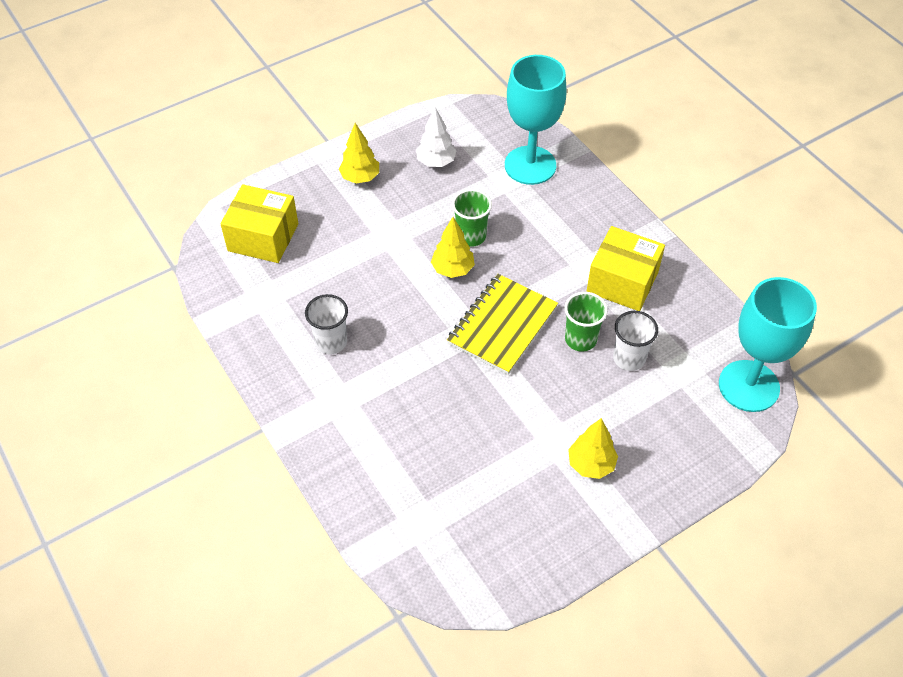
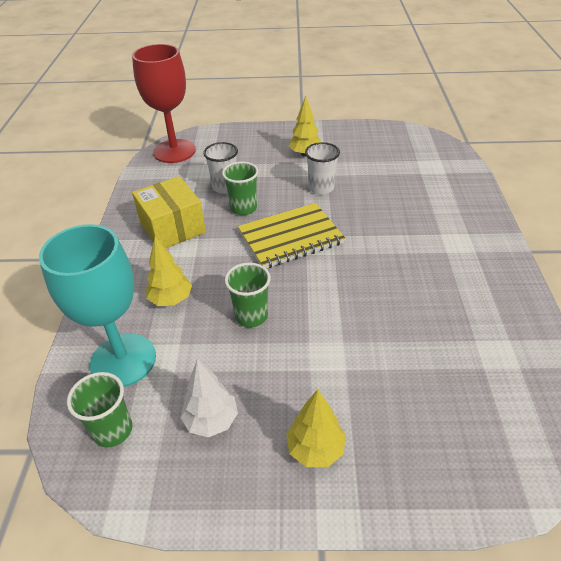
camera: 145 degrees left, 10 degrees down
(263, 237) = (479, 426): yellow box -> none
(331, 342) = (444, 284): white cup -> white cup (321, 188)
(452, 269) = (293, 295): yellow tree -> yellow tree (171, 300)
(490, 131) = (113, 430): none -> green cup
(748, 386) = (174, 151): turquoise goblet -> red goblet

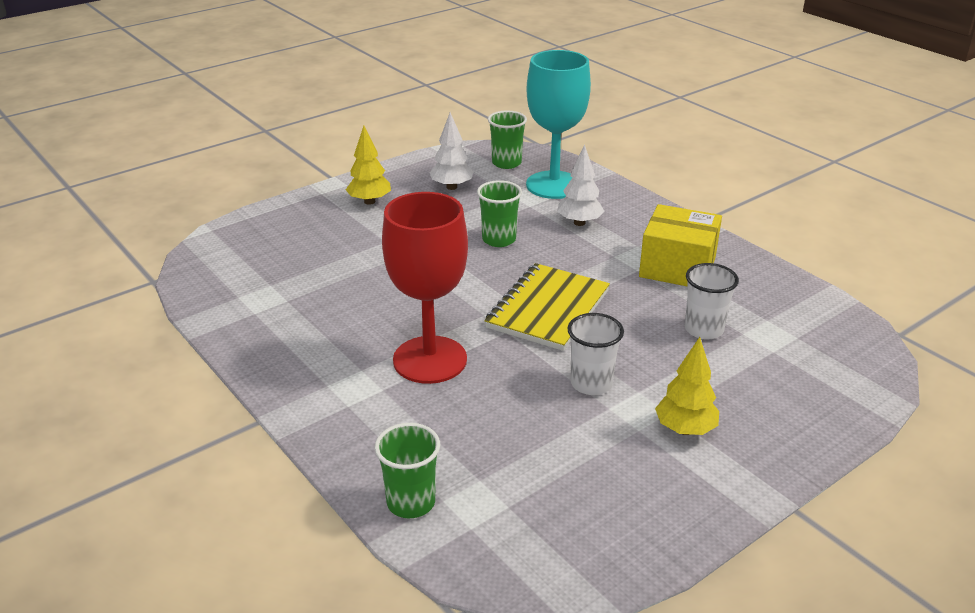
camera: 140 degrees right, 10 degrees down
(171, 300) = (579, 223): yellow tree -> white tree
(174, 151) = (852, 346): red goblet -> red goblet (430, 360)
(243, 208) = (642, 316): green cup -> green cup (411, 502)

